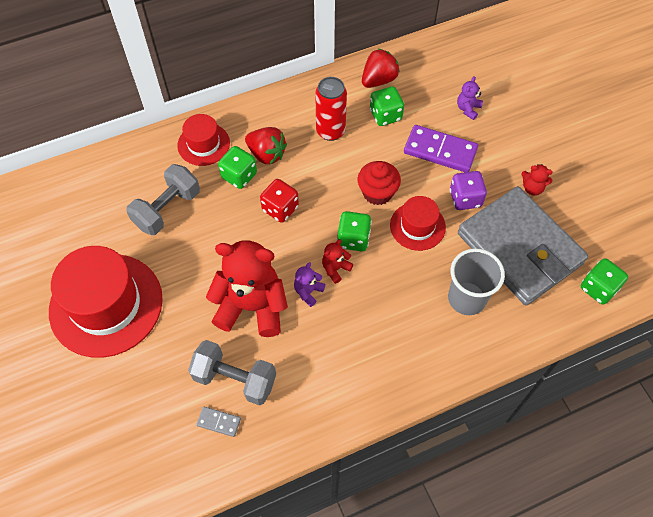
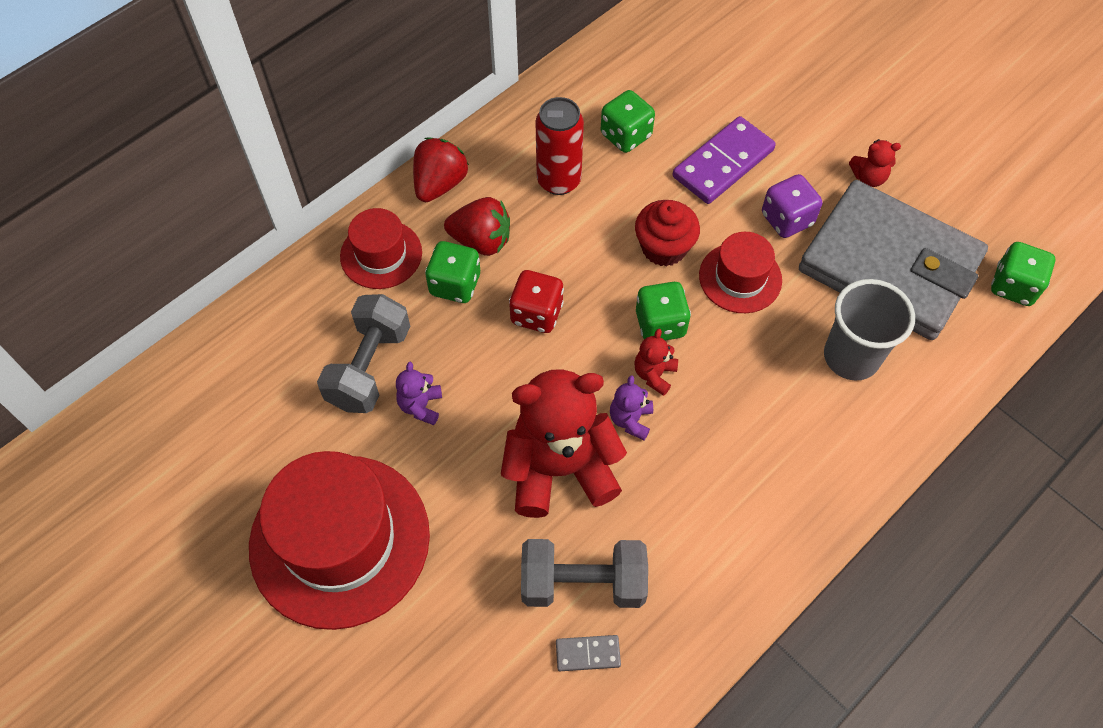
camera: 20 degrees left, 0 degrees up
(378, 80) = (594, 88): red strawberry -> red strawberry (440, 184)
(440, 151) = (723, 163): purple domino -> purple domino turned 45 degrees counterclockwise
(468, 109) = (734, 94): purple teddy bear -> purple teddy bear (421, 406)

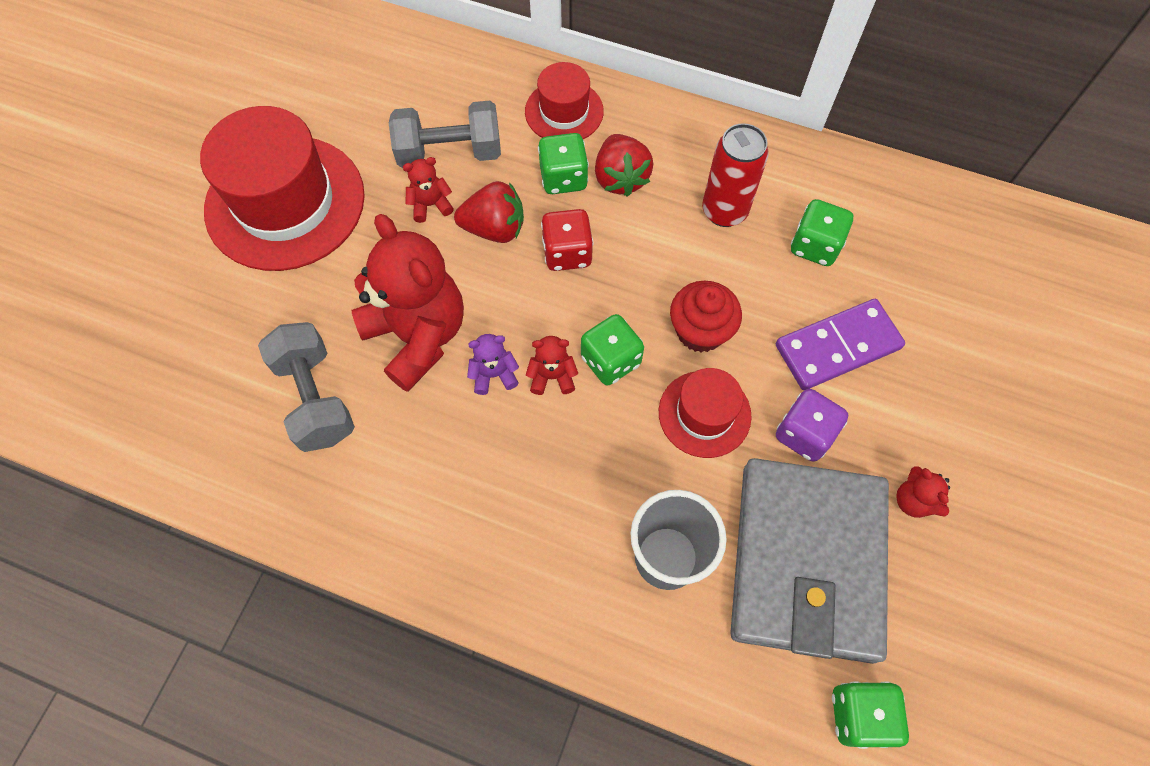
camera: 65 degrees right, 5 degrees up
(421, 406) = (430, 205): purple teddy bear -> red teddy bear
(440, 184) = (662, 121): red strawberry -> red strawberry (494, 228)
(588, 653) = (251, 428): grey domino -> none
(723, 163) = (837, 347): purple domino -> purple domino turned 45 degrees counterclockwise

